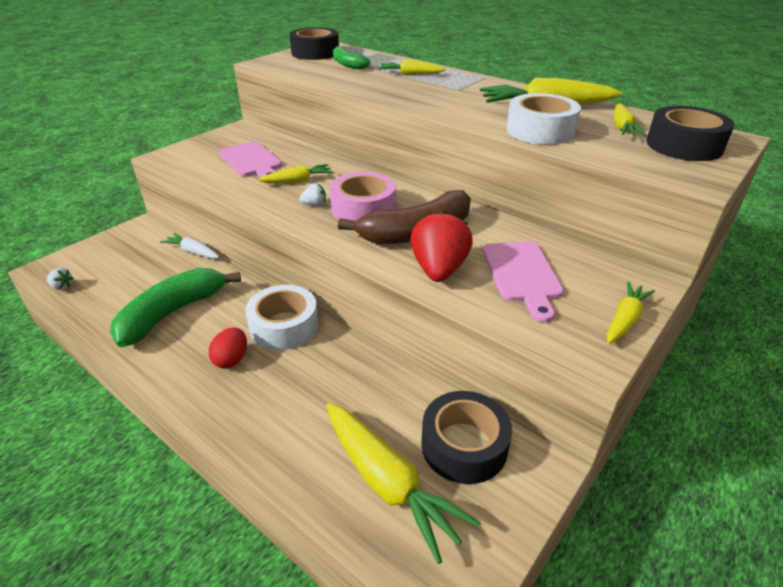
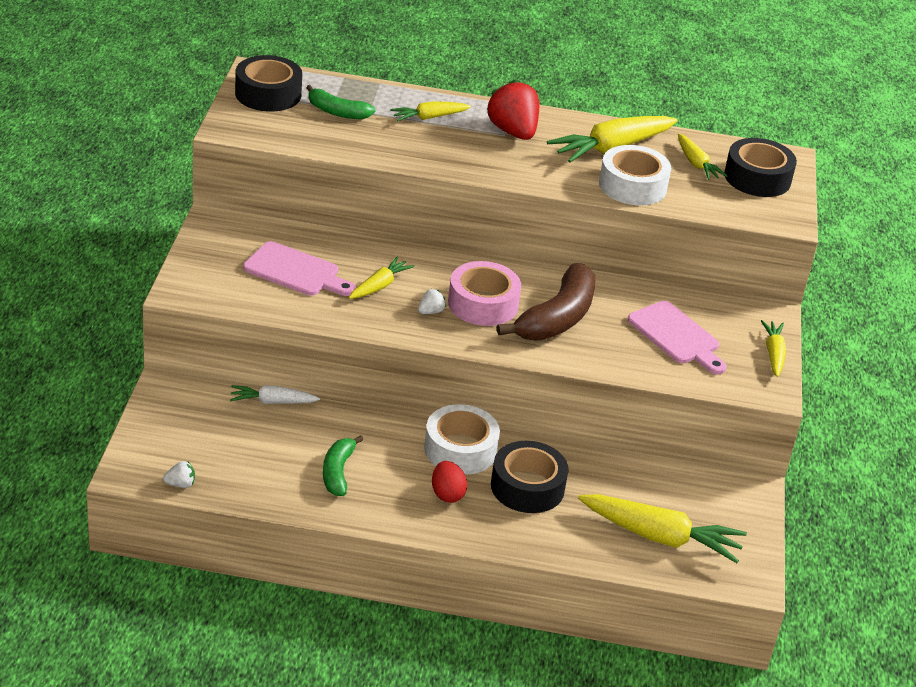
camera: 35 degrees left, 0 degrees up
(172, 313) = (338, 472): green banana -> green banana, size x0.57
(439, 270) = (609, 351): red strawberry -> red strawberry (513, 132)
(464, 445) = (691, 494): black tape -> black tape (527, 487)

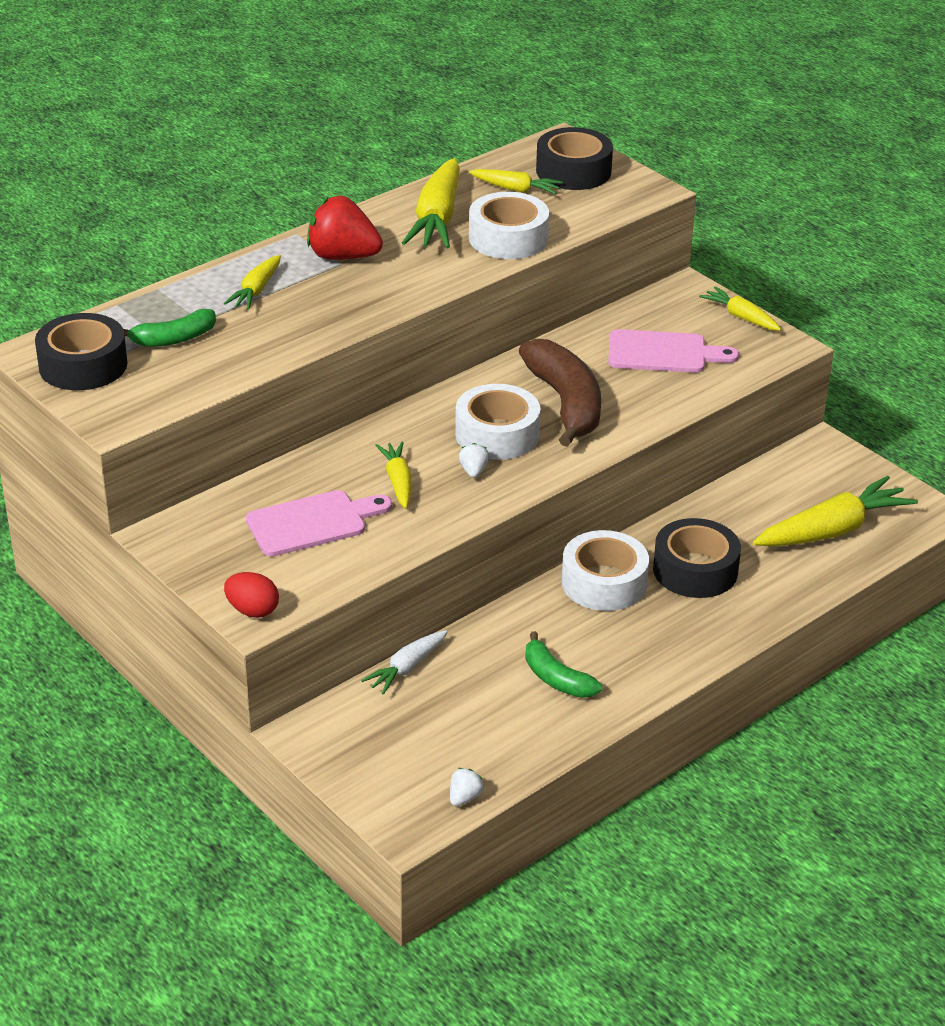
camera: 45 degrees left, 0 degrees up
(447, 494) = (656, 624): red egg -> red egg (252, 610)
(483, 304) = (497, 434): pink tape -> white tape

